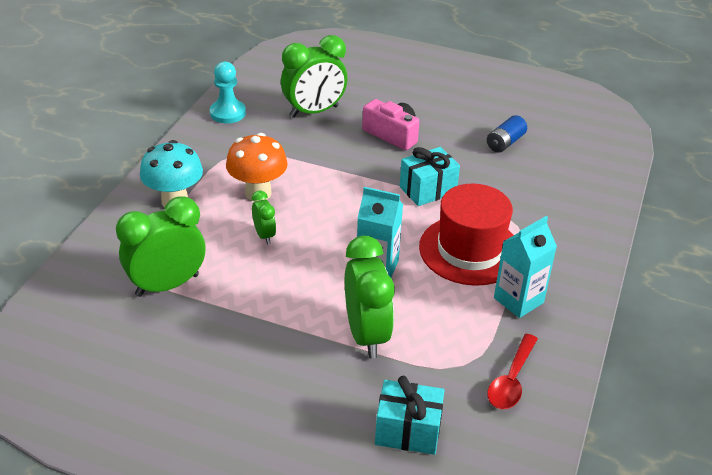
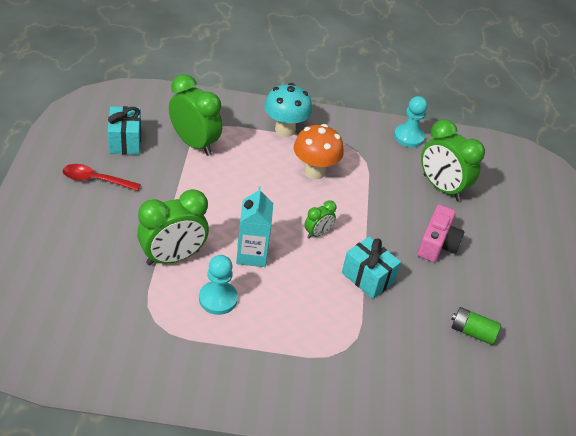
camera: 70 degrees right, 5 degrees up
(264, 235) = (265, 183): green clock -> green clock (317, 233)
(408, 431) = (79, 293): turquoise gift -> turquoise gift (125, 141)
(438, 306) = (218, 299): none -> turquoise pawn
(470, 250) = (296, 315): red hat -> none
(505, 143) = (472, 332): blue battery -> green battery
(511, 380) = (144, 355): red spoon -> red spoon (95, 180)
(518, 300) = (242, 355): turquoise carton -> none

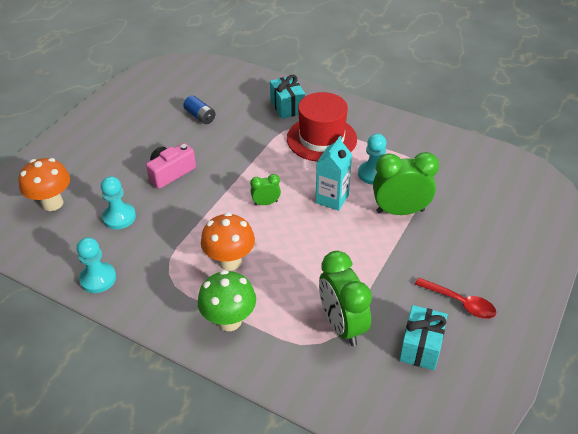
camera: 150 degrees left, 0 degrees up
(285, 130) = (229, 321): turquoise mushroom -> green mushroom
(302, 337) = (321, 139): none -> red hat
(368, 278) = (248, 162): turquoise gift -> turquoise gift (287, 107)
(441, 188) = (119, 217): green clock -> turquoise pawn
(472, 332) = (200, 116): green battery -> blue battery
(512, 187) = (52, 203): none -> orange mushroom

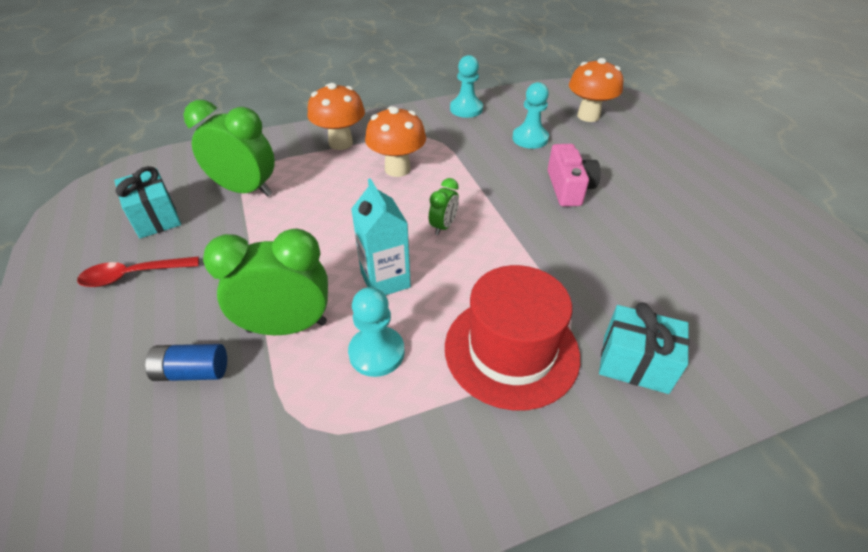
camera: 130 degrees right, 0 degrees up
(200, 116) = (675, 257): blue battery -> blue battery (192, 372)
(229, 321) = (340, 143): green mushroom -> orange mushroom
(400, 211) = (287, 326): green clock -> green clock turned 135 degrees counterclockwise

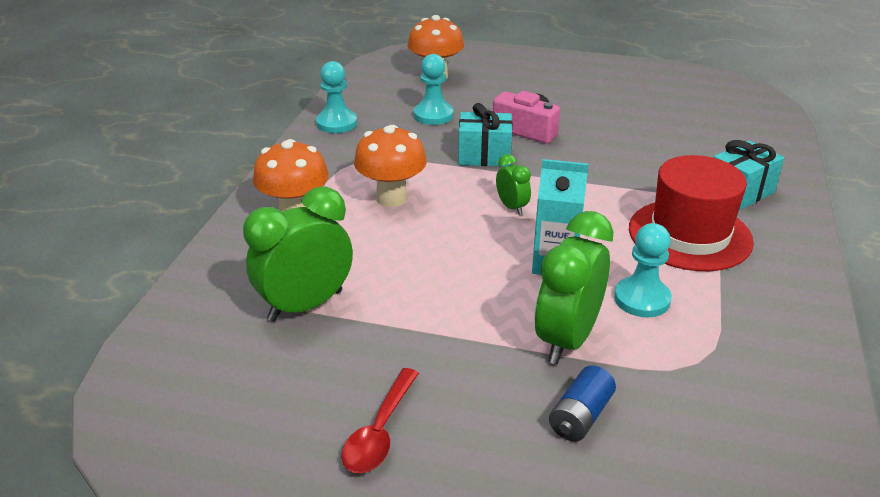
camera: 55 degrees left, 10 degrees down
(156, 218) = (278, 390): turquoise gift -> turquoise gift (484, 156)

